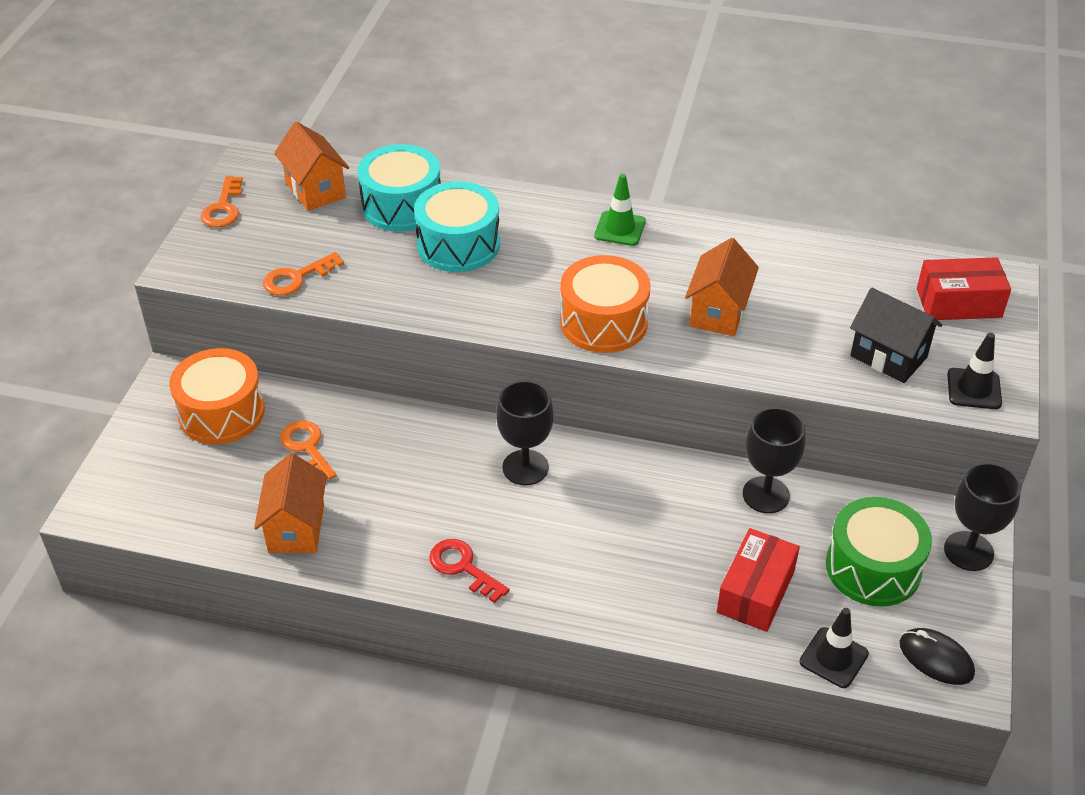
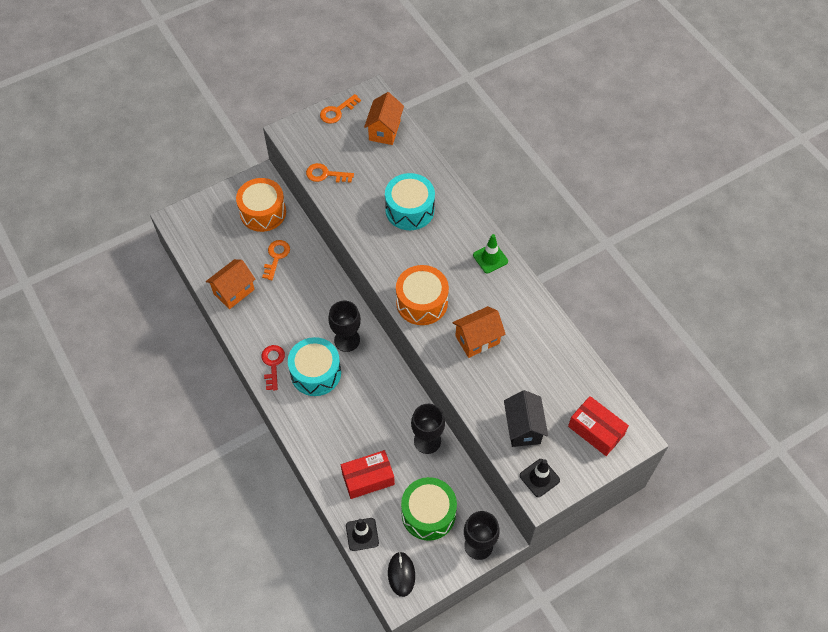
camera: 45 degrees right, 15 degrees up
(402, 206) = (410, 168): turquoise drum -> turquoise drum (316, 373)

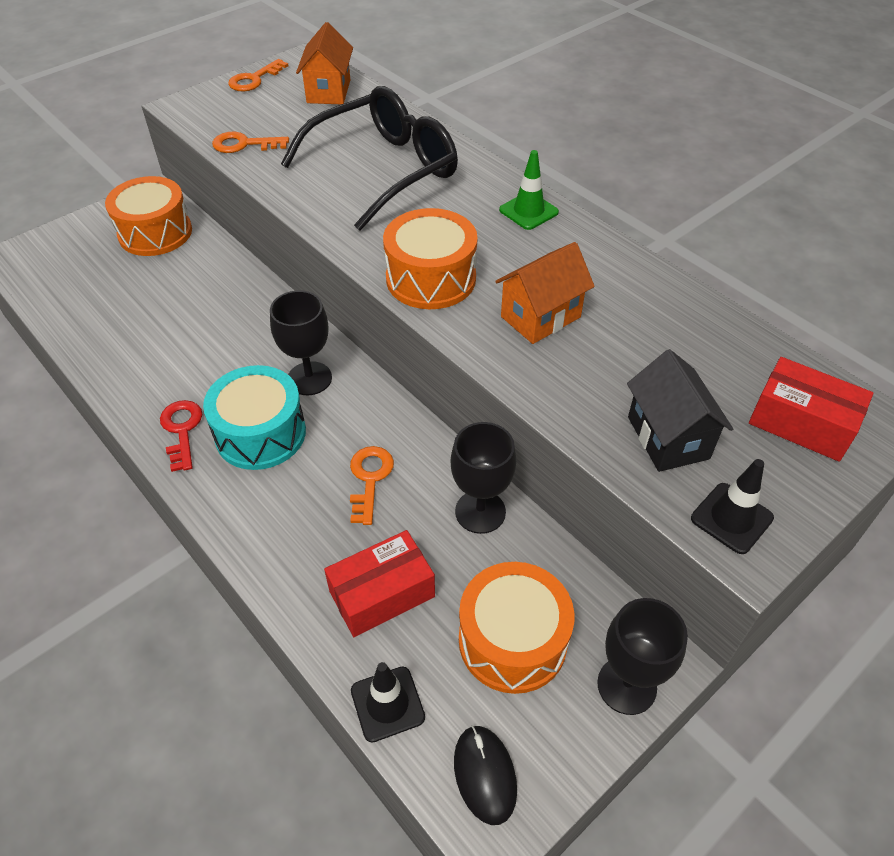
camera: 10 degrees left, 10 degrees down
(234, 291) = (109, 336): orange house -> none
(276, 257) = (179, 284): orange key -> orange key (369, 479)
(409, 210) = (385, 169): turquoise drum -> black glasses
(428, 513) = (512, 640): green drum -> orange drum

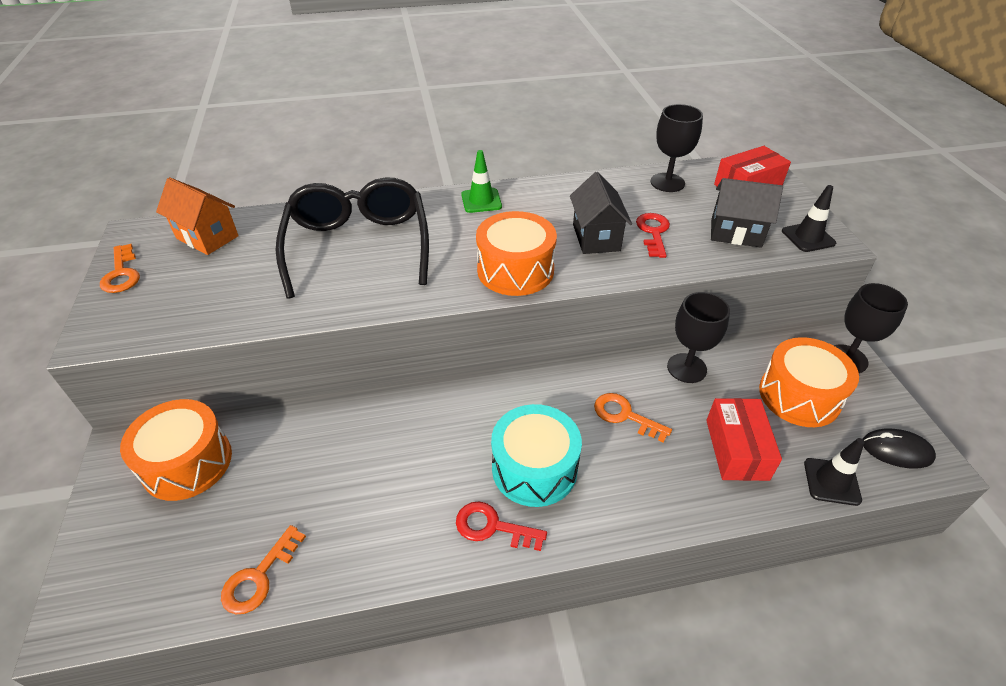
camera: 60 degrees left, 5 degrees down
(244, 144) = (222, 313): orange key -> orange key (259, 576)
(309, 378) = (493, 413): black goblet -> black goblet (667, 182)
(540, 317) = (596, 238): orange house -> black house
(595, 360) = (653, 232): none -> red key

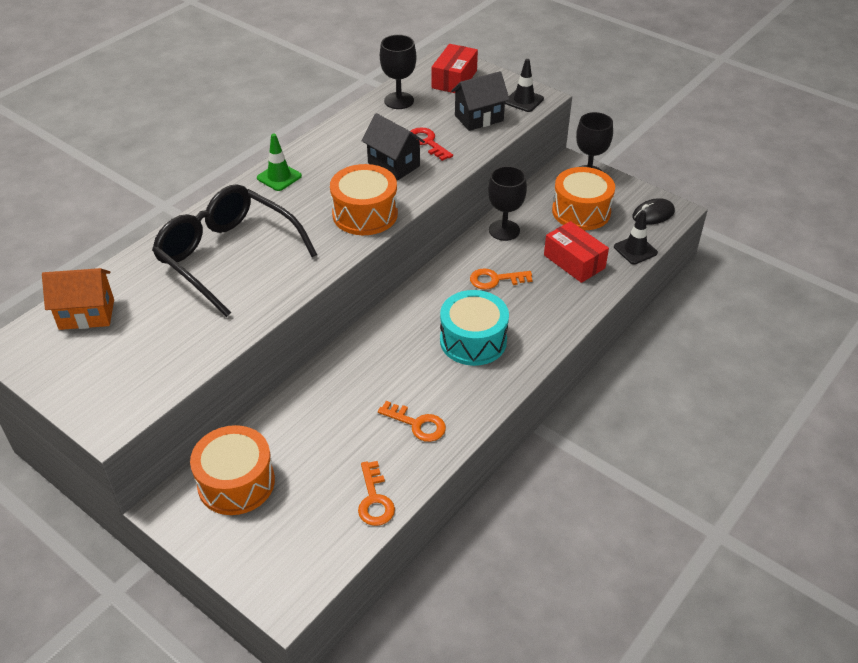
camera: 40 degrees left, 0 degrees up
(121, 273) = (53, 377): orange key -> orange key (417, 424)
(493, 527) = (483, 385): red key -> none

